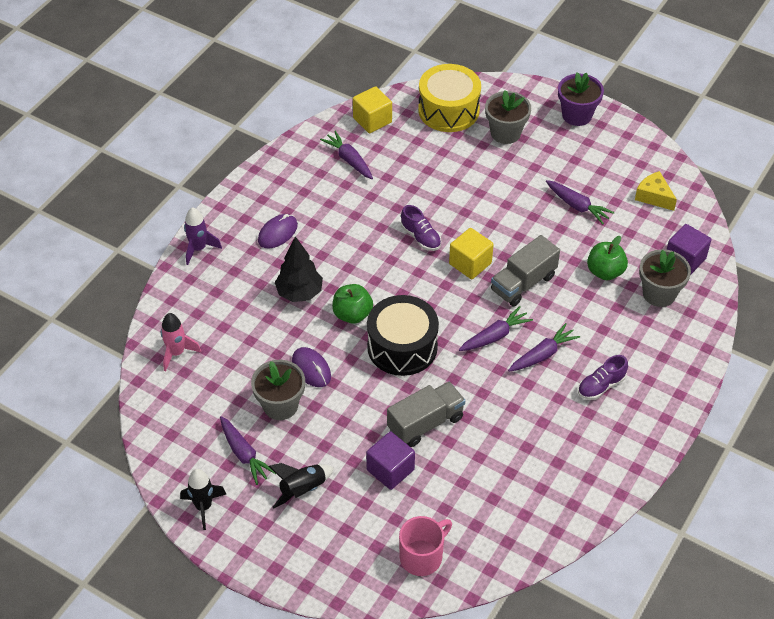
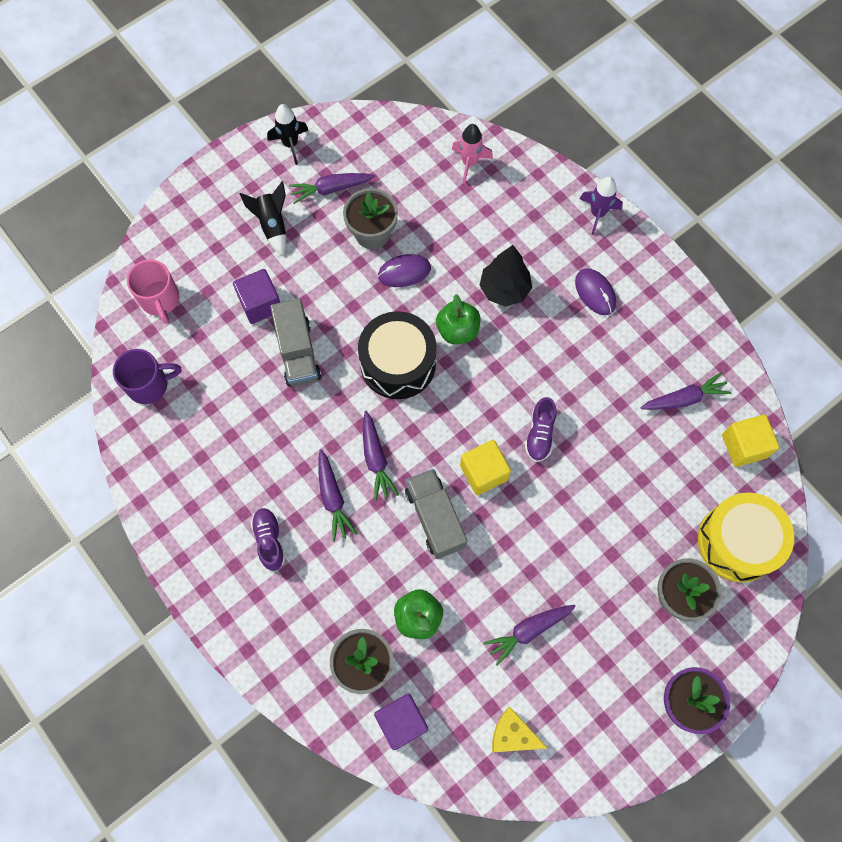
camera: 110 degrees right, 20 degrees up
(420, 237) = (540, 434): purple shoe -> purple shoe turned 60 degrees counterclockwise
(511, 530) = (149, 384): none -> purple mug
(654, 196) = (513, 734): yellow cheese -> yellow cheese turned 135 degrees counterclockwise

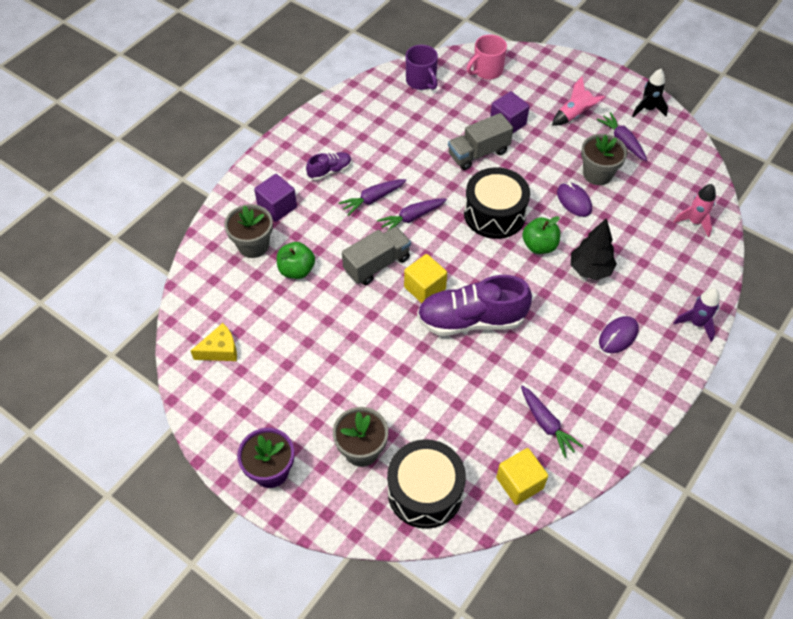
camera: 75 degrees right, 15 degrees down
(272, 225) = (574, 115): black rocket -> pink rocket
(401, 722) = (216, 277): purple cube -> purple cube (277, 207)
(513, 734) = (220, 350): yellow cheese -> yellow cheese turned 60 degrees clockwise
(528, 631) = (303, 344): purple carrot -> none
(540, 434) = (471, 320): purple shoe -> purple shoe, size x2.02
(737, 542) = (425, 492): yellow drum -> black drum

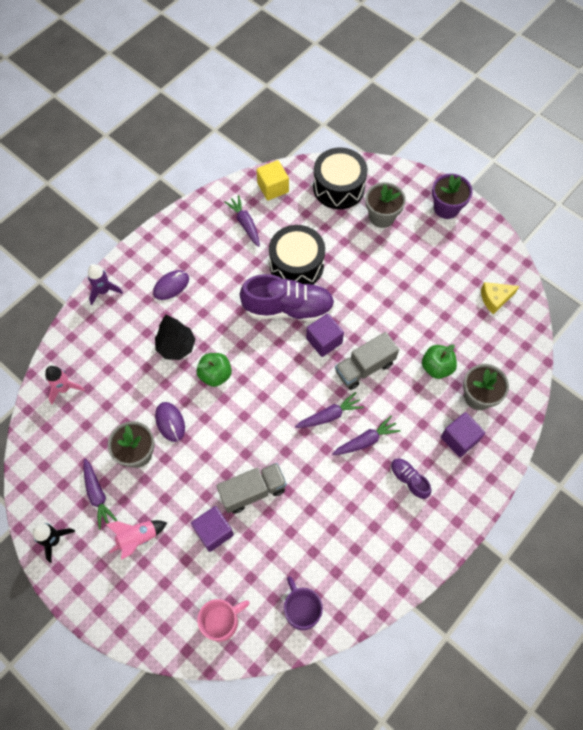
camera: 175 degrees left, 10 degrees up
(330, 171) = (408, 480): purple shoe -> purple shoe turned 75 degrees clockwise
(425, 288) = (324, 341): yellow cube -> purple cube
(494, 214) = (249, 413): black drum -> black drum (296, 265)

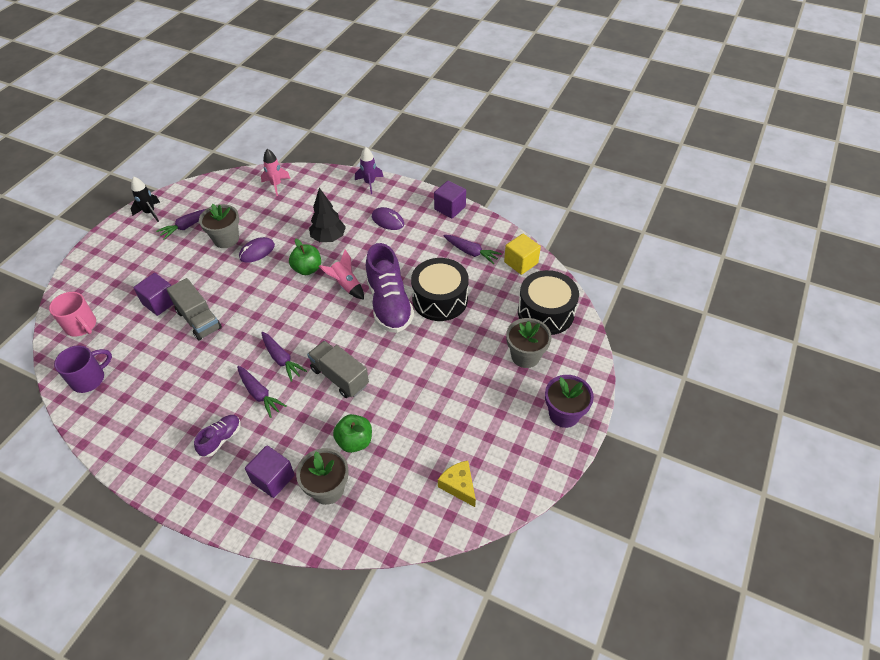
camera: 75 degrees right, 15 degrees down
(138, 538) = (153, 257): pink rocket -> pink rocket (346, 285)
(245, 223) = (471, 252): purple carrot -> purple carrot turned 75 degrees clockwise
(324, 341) = (361, 338): purple cube -> purple cube (450, 208)

